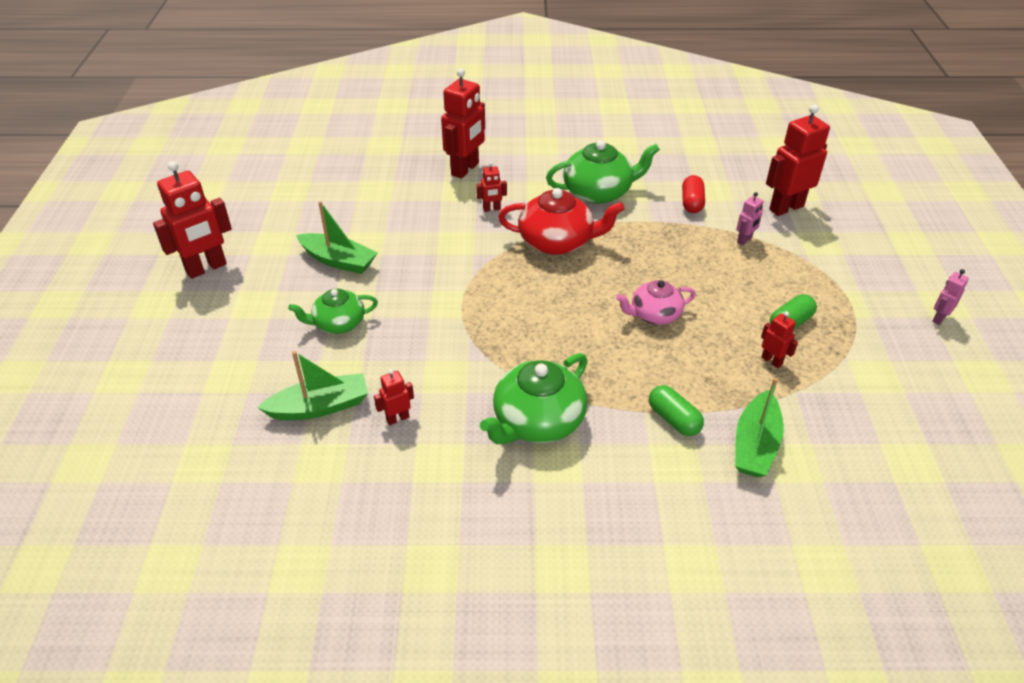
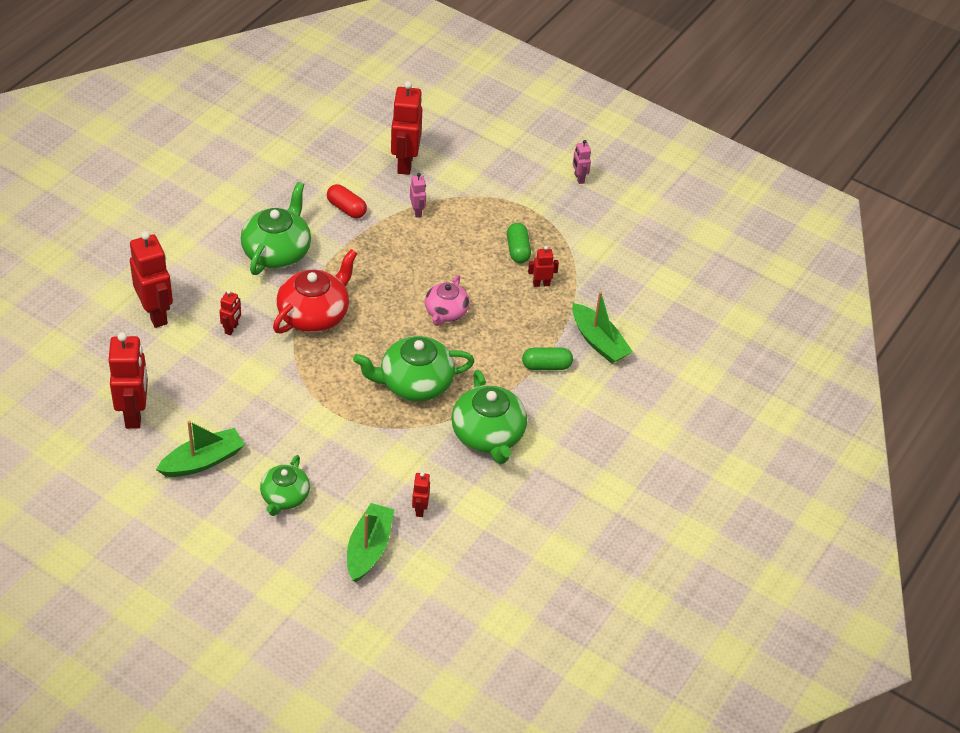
camera: 60 degrees left, 5 degrees up
(206, 268) = (124, 555): red robot -> red robot (134, 414)
(547, 337) = (415, 383): none -> green teapot

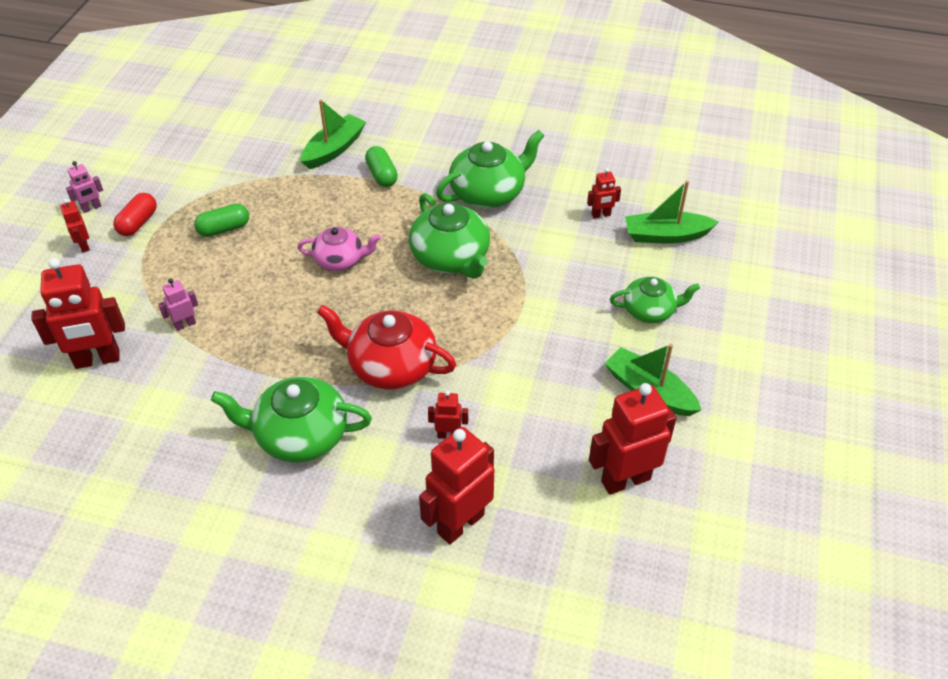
camera: 105 degrees left, 0 degrees up
(346, 208) = (199, 391): red capsule -> red capsule (138, 223)
(541, 284) = (269, 201): red robot -> red robot (83, 245)

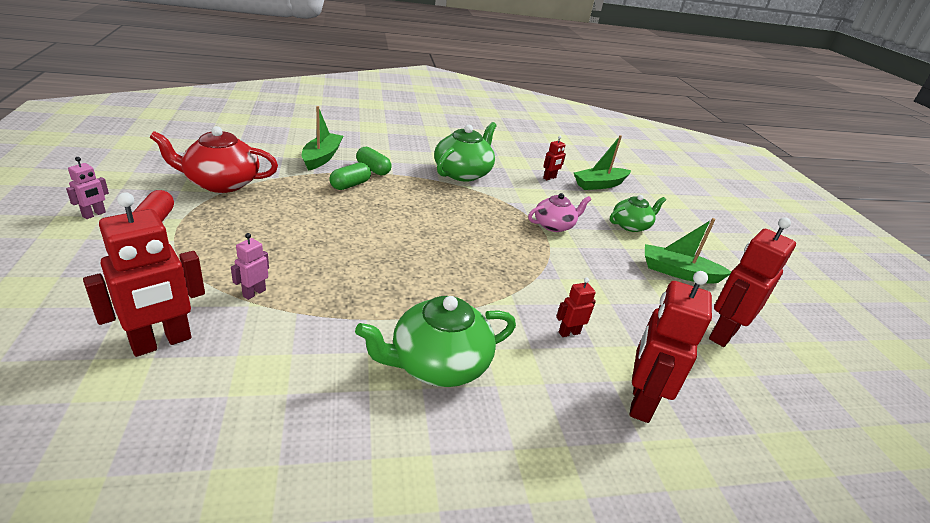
camera: 30 degrees left, 15 degrees down
(83, 245) = (97, 245): red robot -> none
(224, 229) = (252, 215): green capsule -> green capsule (350, 185)
(340, 260) = (378, 224): pink teapot -> pink teapot (554, 225)
(391, 366) = (478, 291): red teapot -> red teapot (221, 183)
(451, 257) = (467, 212): green teapot -> none

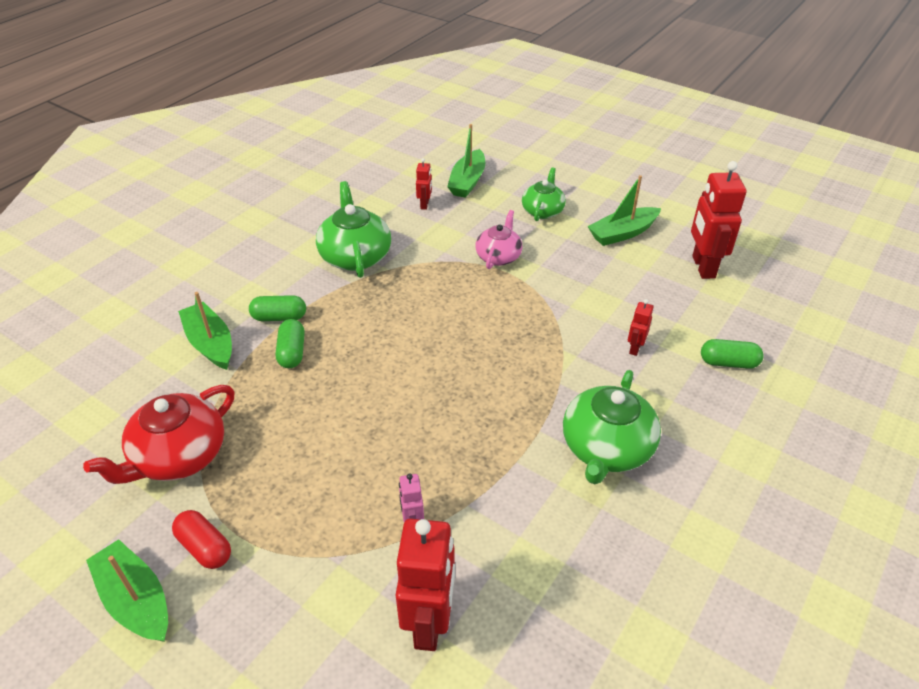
camera: 40 degrees left, 10 degrees up
(94, 214) = (136, 600): pink robot -> green boat
(640, 402) = (728, 363): red robot -> green capsule

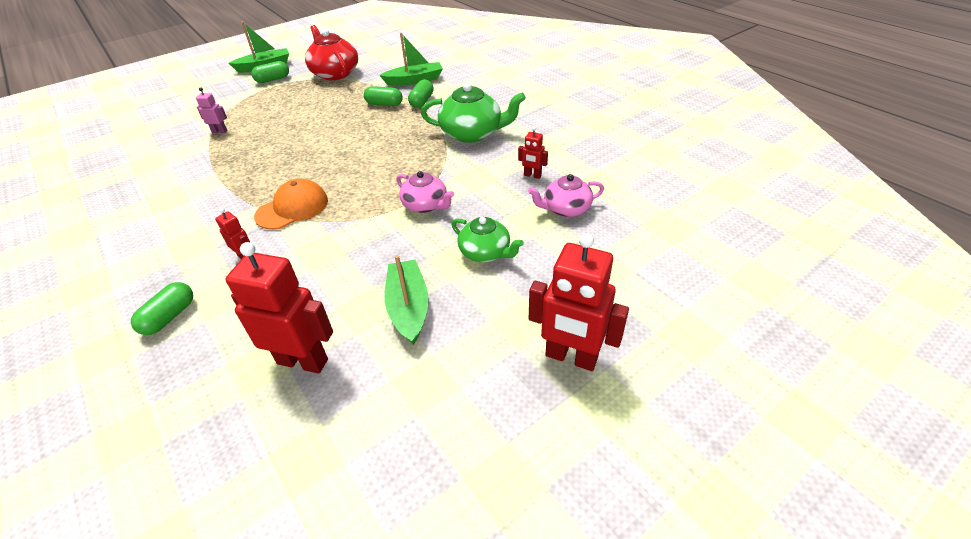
camera: 110 degrees right, 0 degrees up
(205, 547) = (273, 79): red capsule -> green capsule
(429, 623) = (162, 130): red robot -> red robot (571, 357)
(467, 182) = (566, 209): green boat -> pink teapot
(548, 348) = (292, 208): none -> orange cap
(606, 448) = (179, 212): green teapot -> none

